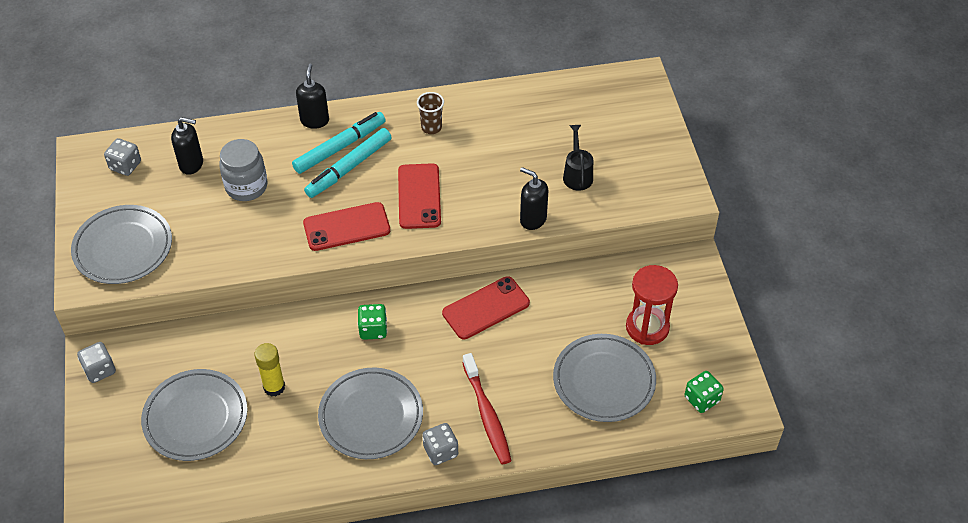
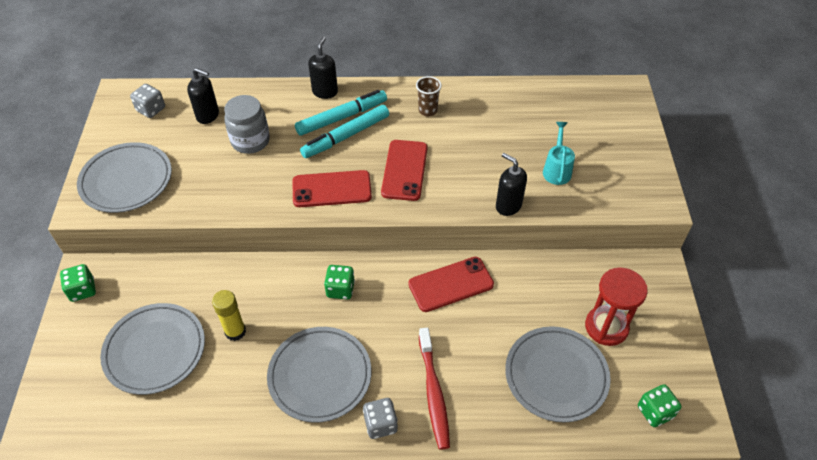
camera: 10 degrees right, 0 degrees up
(100, 370) = (82, 290): grey dice -> green dice
(577, 174) = (557, 170): black watering can -> turquoise watering can

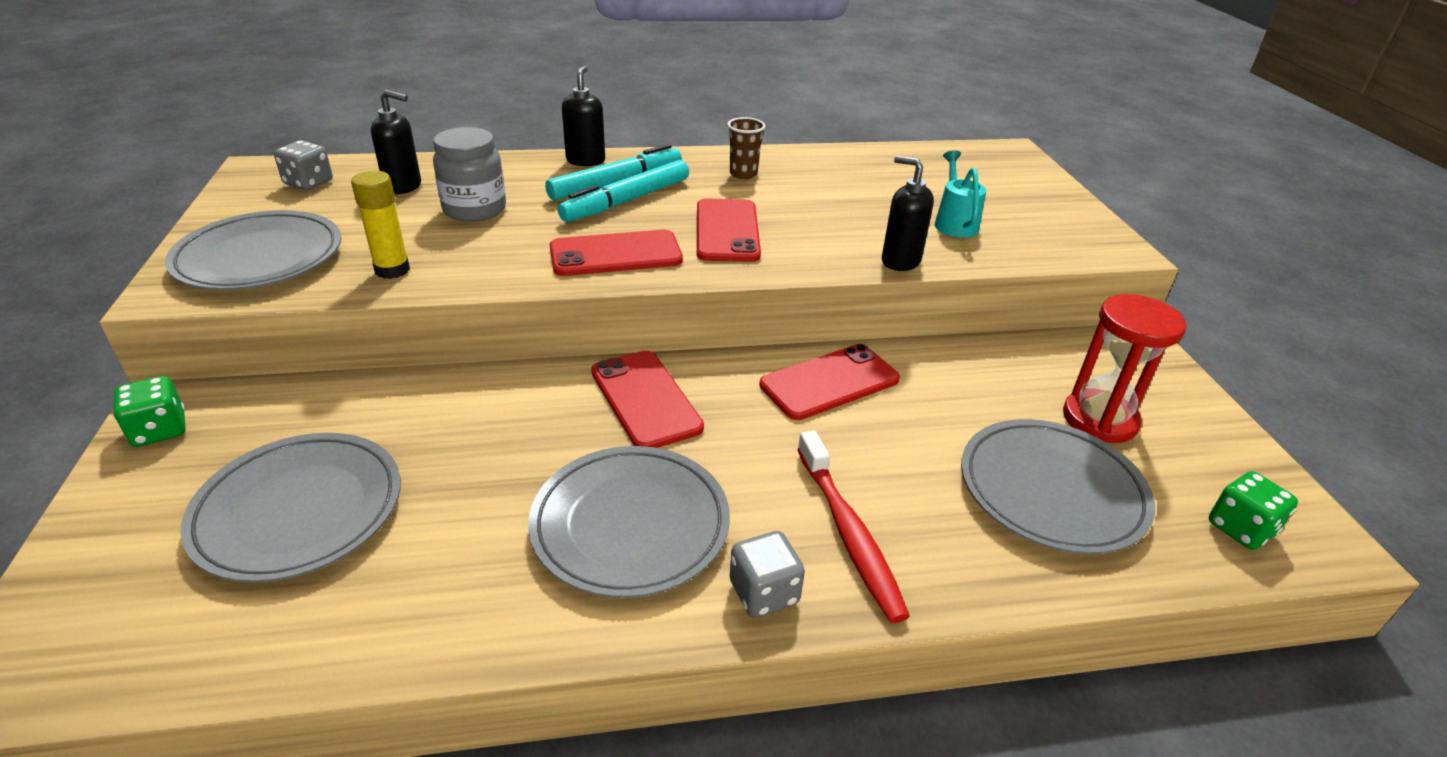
camera: 10 degrees left, 15 degrees down
(235, 331) = (460, 470): yellow glue stick -> yellow glue stick (392, 270)
(340, 289) = (645, 399): green dice -> red phone

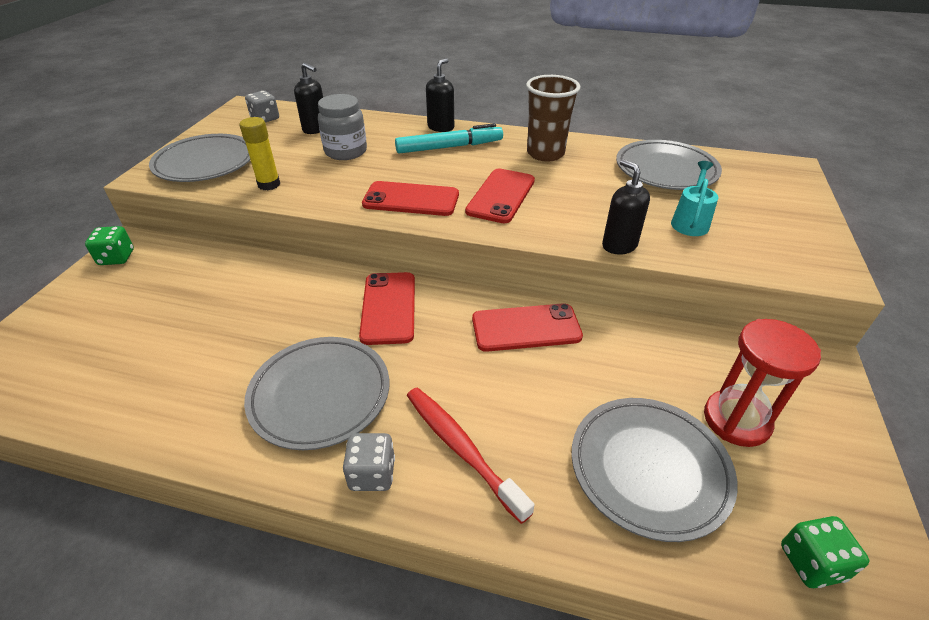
camera: 25 degrees right, 5 degrees up
(299, 511) = (148, 327): grey plate -> grey plate (666, 170)
(627, 201) = (447, 161): turquoise marker -> none
(743, 174) = (545, 154): brown cup -> brown cup, size x1.76
(848, 532) = (461, 449): red toothbrush -> red toothbrush turned 135 degrees clockwise

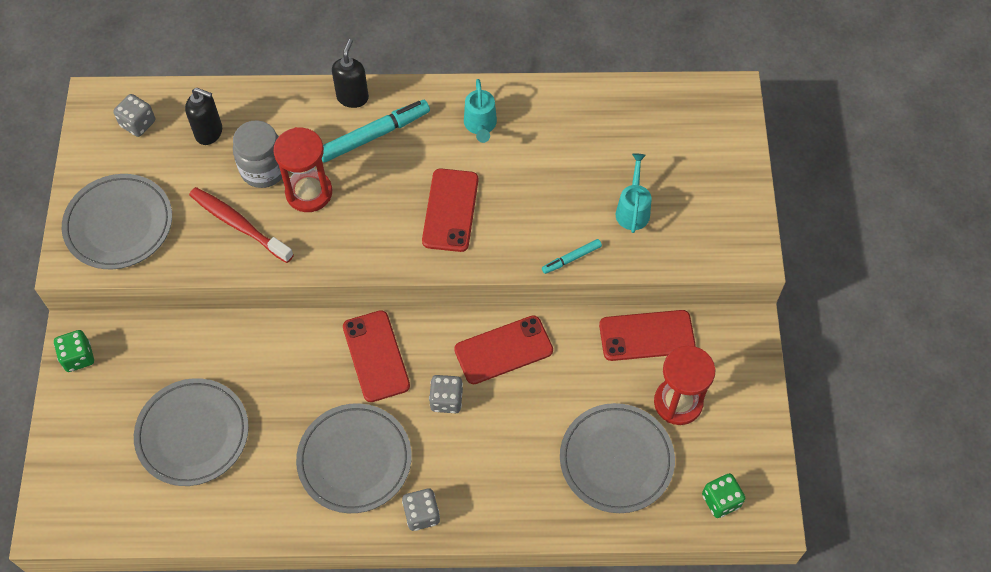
camera: 15 degrees left, 20 degrees up
(269, 184) = (209, 245): yellow glue stick -> none
(376, 168) = (309, 192): none -> red hourglass
(411, 199) = (363, 236): red phone -> red phone (646, 336)
(448, 359) = (446, 400): none -> grey dice
(461, 449) = (480, 479): red toothbrush -> red toothbrush (239, 225)
(545, 154) = (480, 125): brown cup -> turquoise watering can
(619, 245) = (571, 259): black soap dispenser -> turquoise marker
(666, 170) = (607, 128): grey plate -> grey plate (193, 434)

